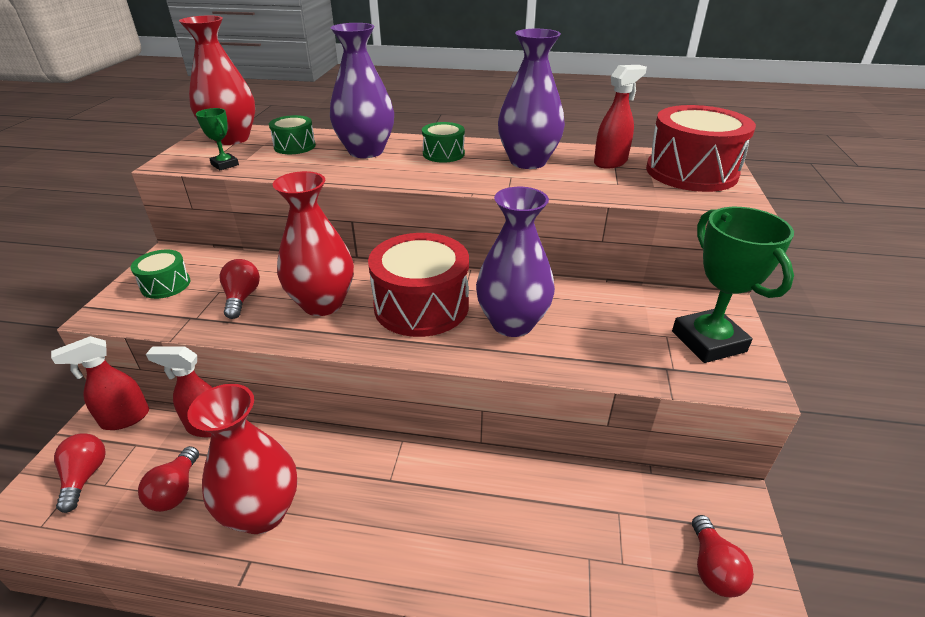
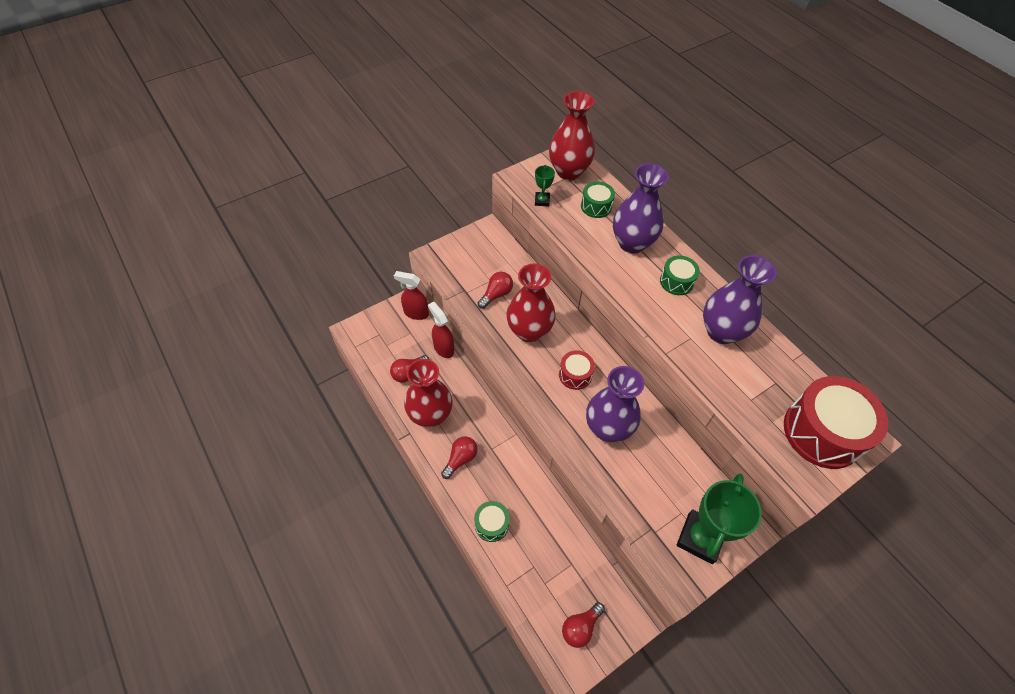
camera: 45 degrees right, 20 degrees up
(85, 477) = (382, 334): red light bulb -> red light bulb (460, 459)
(165, 285) = (471, 255): green drum -> green drum (491, 524)
(421, 306) = (575, 375): red drum -> red drum, size x0.51
(610, 162) = (778, 377): red spray bottle -> none

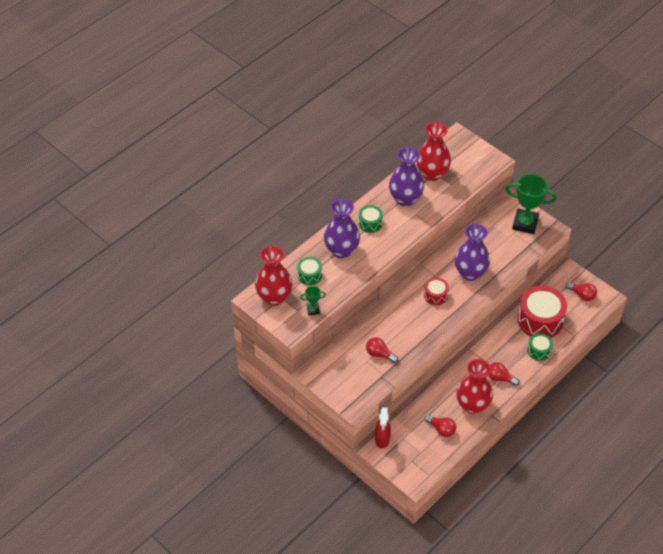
camera: 100 degrees left, 5 degrees down
(443, 348) = (411, 410): red spray bottle -> none
(529, 331) = (407, 327): red vase -> red vase (432, 174)
(822, 432) = (461, 153): red drum -> red drum (540, 320)

